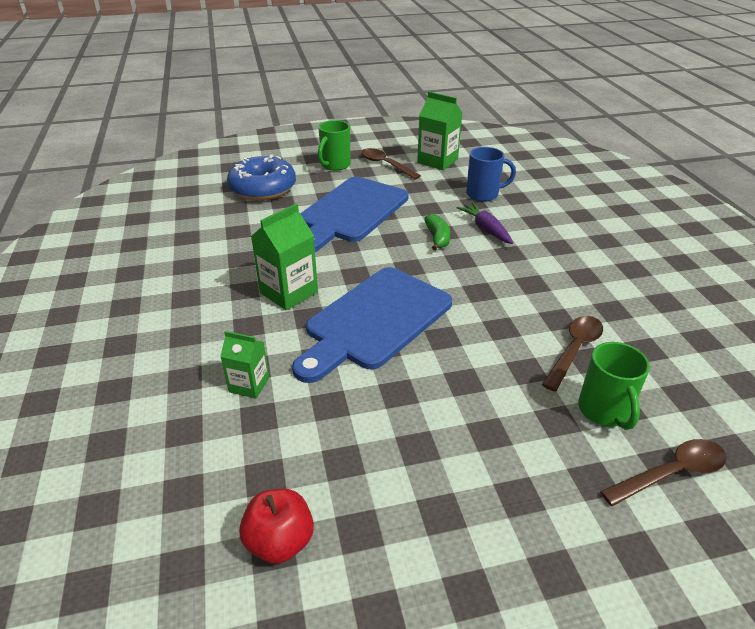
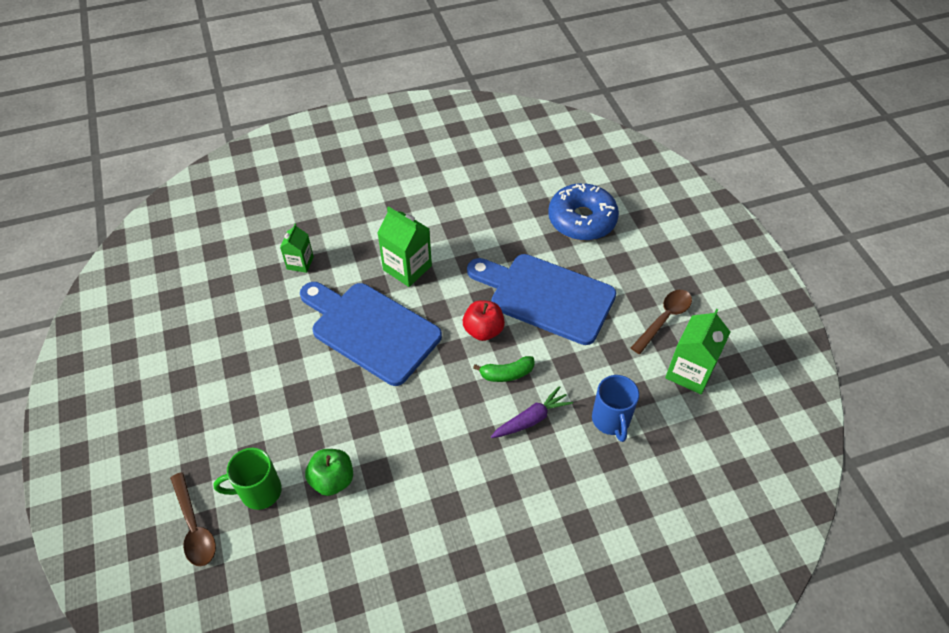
camera: 85 degrees right, 15 degrees up
(280, 541) = (175, 300): red apple -> red apple (483, 330)
(335, 165) = (649, 271): green mug -> none
(574, 350) = (332, 480): brown spoon -> green apple

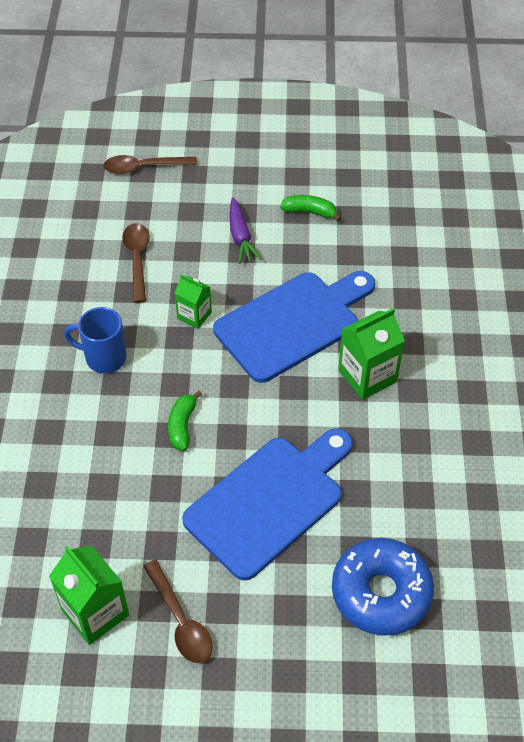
camera: 110 degrees right, 0 degrees up
(231, 354) = (309, 212): none -> green banana
(259, 491) = (153, 210): green mug -> none
(300, 263) = (410, 283): green carton -> green carton (194, 315)
(332, 480) = (137, 259): green apple -> brown spoon
(483, 330) = (248, 422): red apple -> none
(531, 419) = (118, 429): purple carrot -> purple carrot (241, 237)
(611, 420) = (78, 502): blue mug -> blue mug (104, 357)

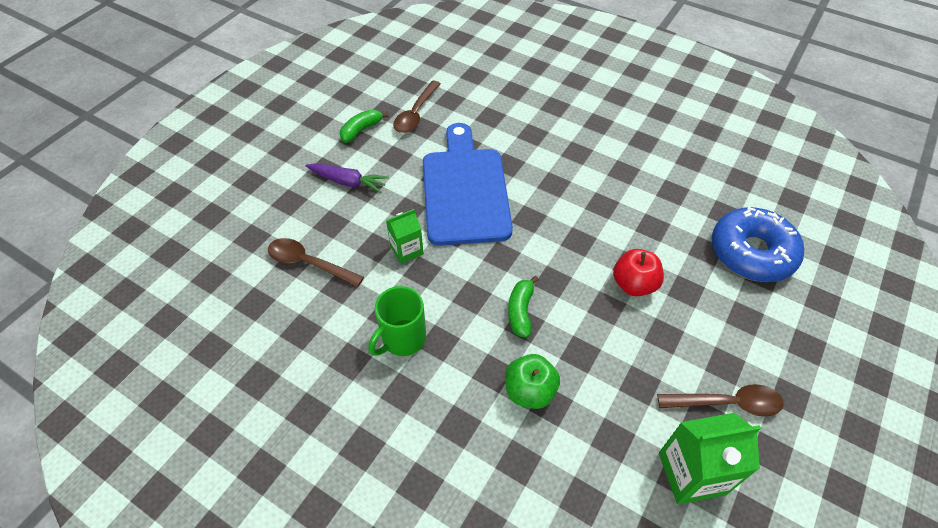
camera: 60 degrees left, 0 degrees up
(104, 357) = (402, 339): blue mug -> green mug
(106, 465) = (529, 391): none -> green apple
(143, 167) = (205, 212): brown spoon -> brown spoon (416, 113)
(182, 426) = (520, 311): green banana -> green banana turned 60 degrees clockwise
(269, 501) = (634, 284): blue cutting board -> red apple
(367, 376) = (548, 170): green carton -> none

